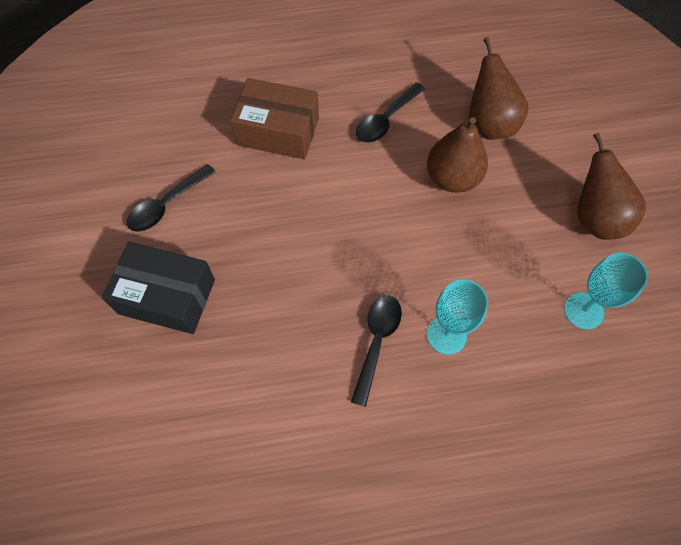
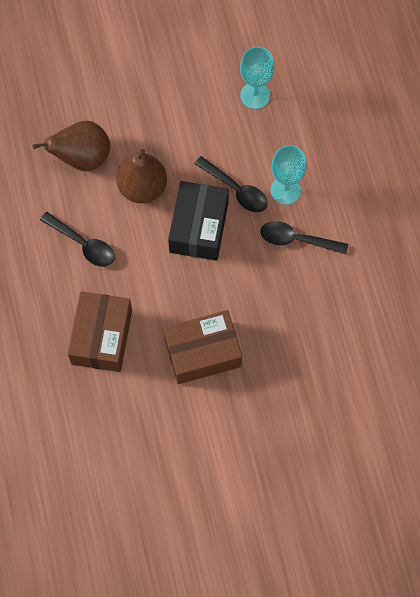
camera: 95 degrees left, 5 degrees up
(167, 205) = (189, 422): black spoon -> black spoon (236, 189)
(167, 296) = (276, 404): black box -> black box (199, 227)
(245, 224) = (202, 352): none -> brown box
(595, 218) = (172, 81): brown pear -> none

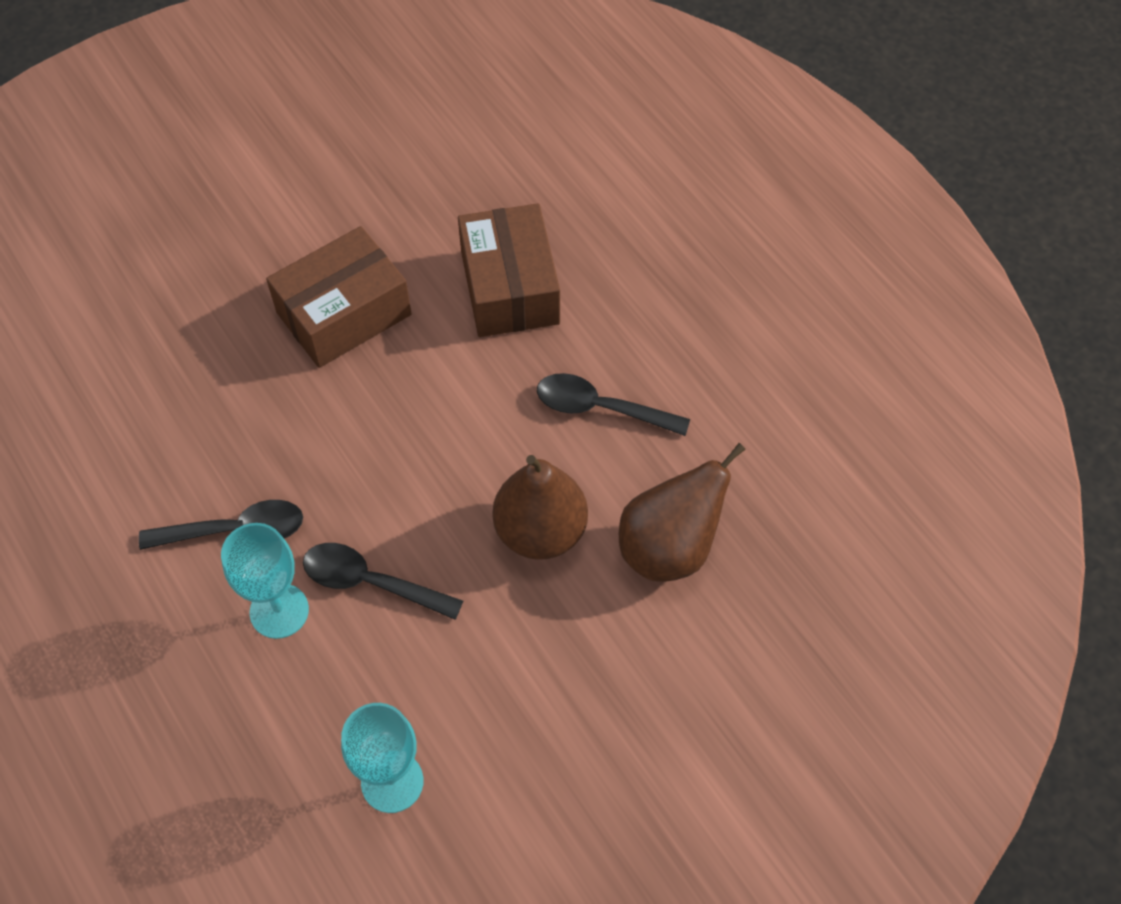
camera: 160 degrees right, 10 degrees down
(199, 227) = (415, 496): black box -> none

